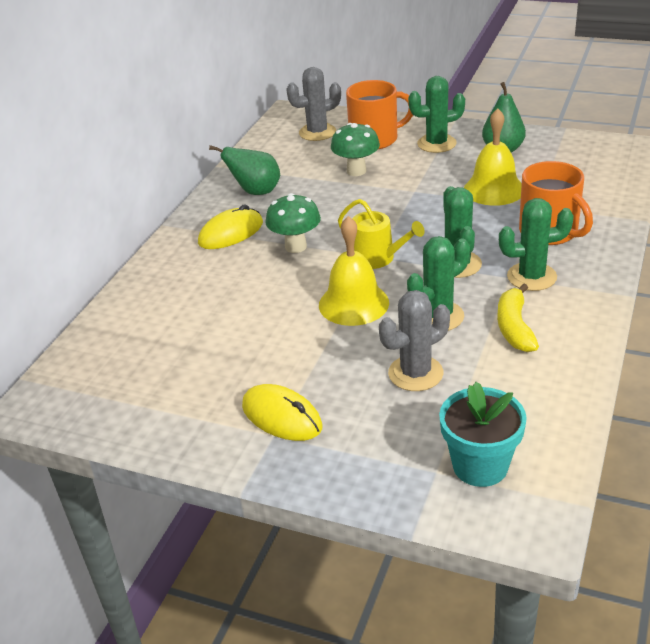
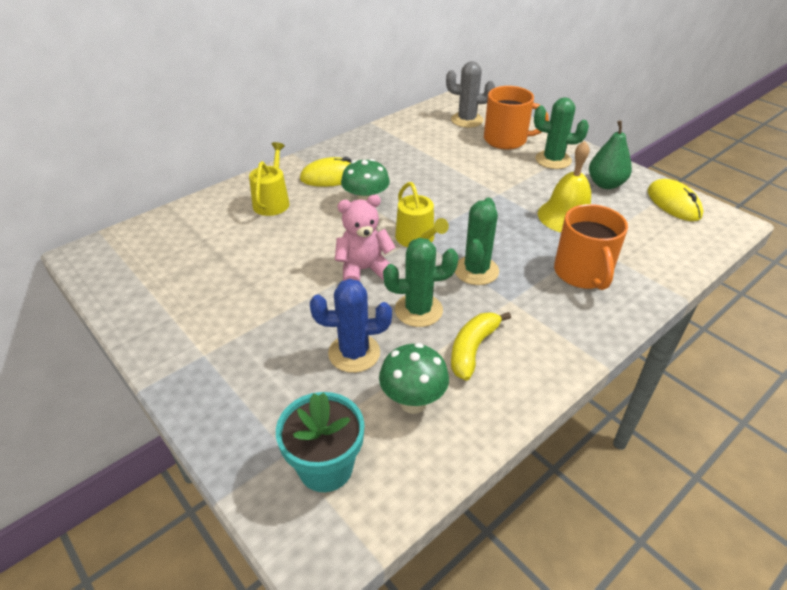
camera: 25 degrees right, 5 degrees up
(192, 278) = (272, 201): none -> yellow watering can
(255, 192) = (378, 151): green pear -> none
(282, 416) = (224, 342): yellow mouse -> yellow mouse (673, 203)
(353, 303) = (364, 270): yellow bell -> pink teddy bear
(356, 171) = (468, 161): green mushroom -> green mushroom (413, 402)
(415, 373) = (354, 353): grey cactus -> blue cactus
(531, 277) = (529, 308): green cactus -> none

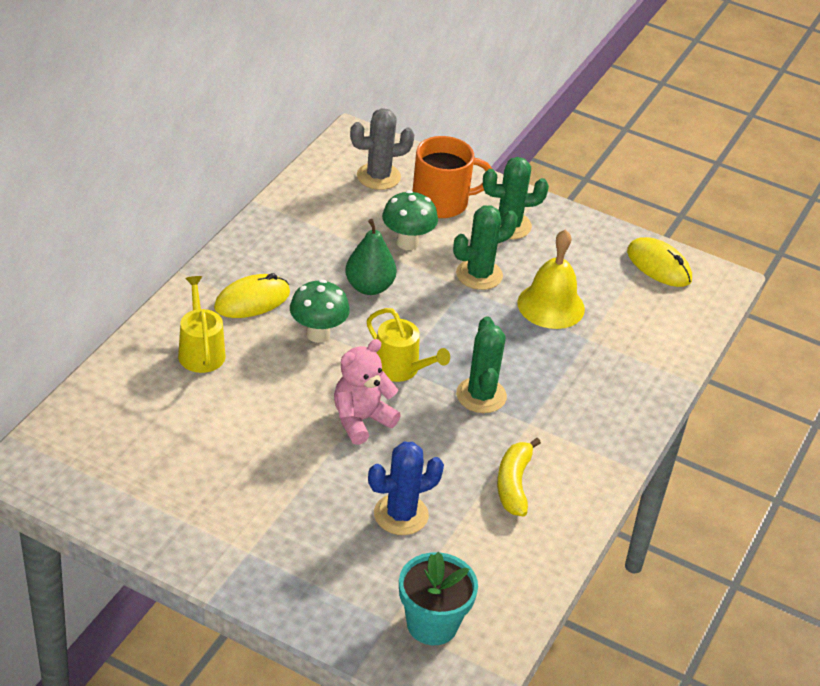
camera: 25 degrees left, 0 degrees up
(413, 402) = (481, 549): green mushroom -> green mushroom (407, 243)
(418, 310) = (442, 454): green cactus -> green cactus (479, 275)
(582, 273) = (590, 375): orange mug -> none
(605, 184) = (579, 251): green pear -> green pear (369, 287)

